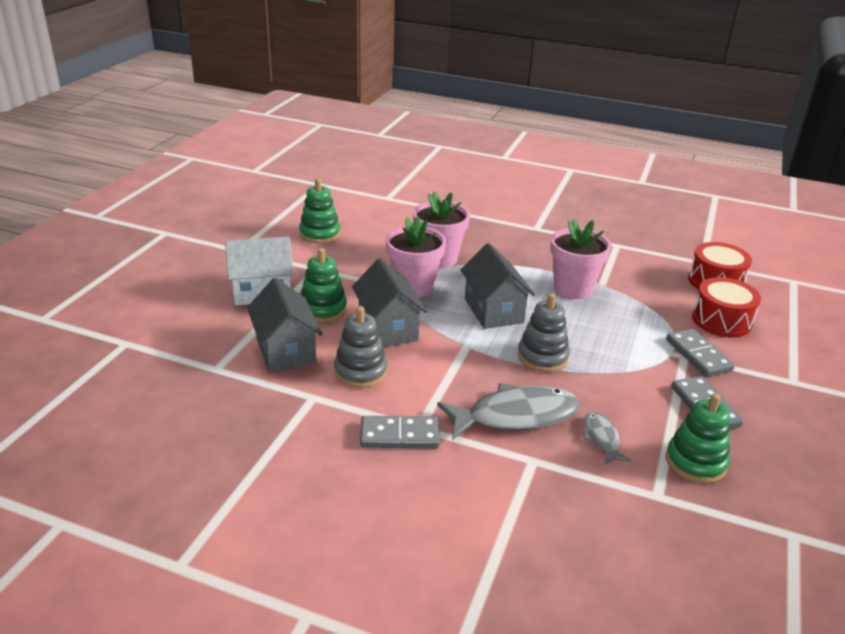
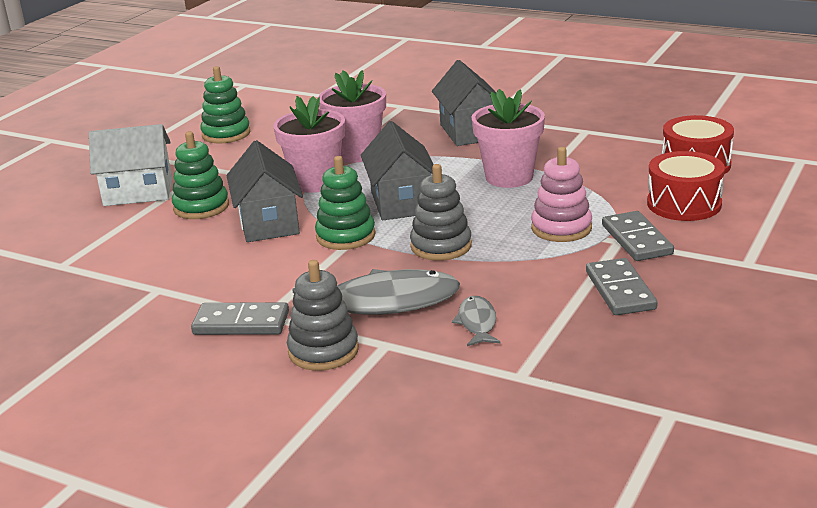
camera: 10 degrees right, 5 degrees down
(285, 351) = (144, 247): grey house -> grey house (470, 132)
(360, 371) = (221, 265): grey stacking toy -> grey stacking toy (323, 351)
(634, 341) = (561, 228): none -> pink stacking toy
(695, 462) = (582, 345): green stacking toy -> green stacking toy (345, 236)

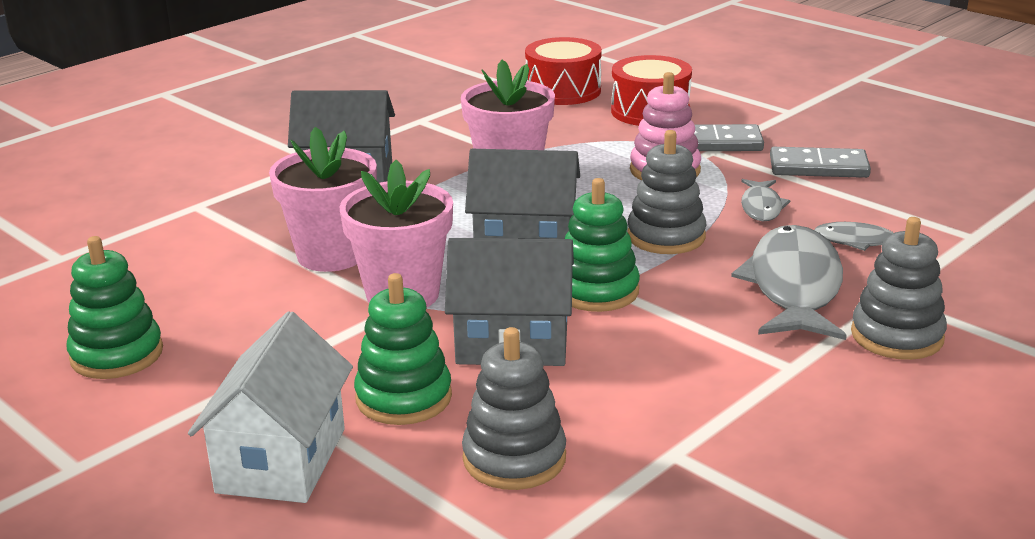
camera: 75 degrees left, 0 degrees up
(147, 246) = (514, 458): none -> grey stacking toy
(241, 323) = (808, 388): grey domino -> none
(517, 275) = (761, 207): none -> grey fish

